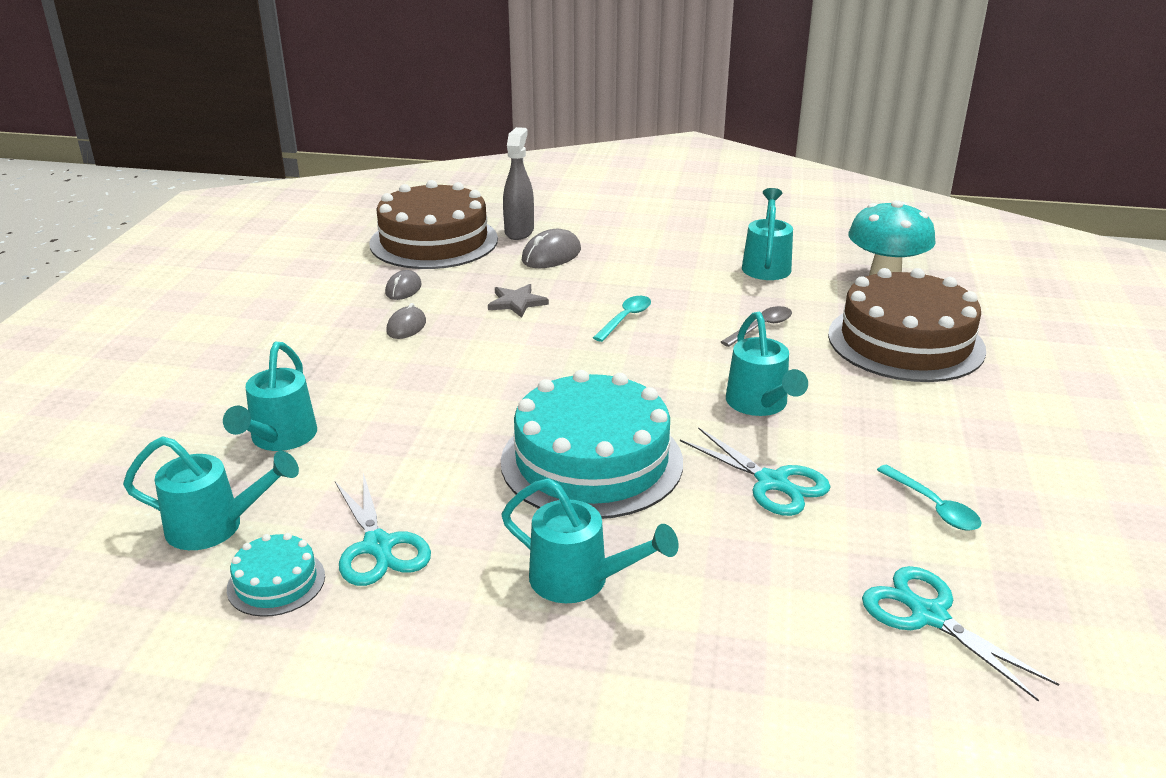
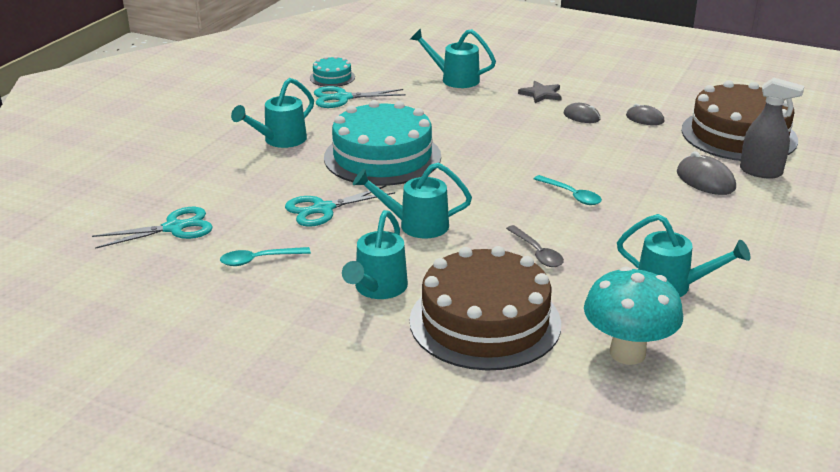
camera: 105 degrees right, 0 degrees up
(215, 527) = (383, 66): turquoise watering can -> turquoise watering can (378, 289)
(517, 303) = (611, 156): grey star -> grey star (541, 94)

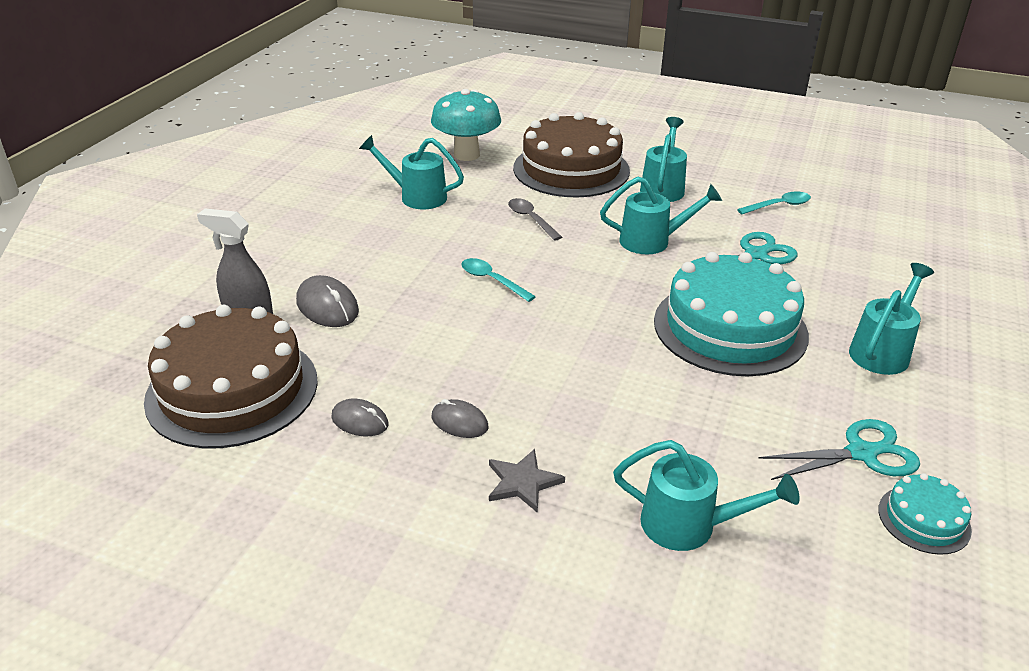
camera: 175 degrees right, 5 degrees up
(174, 228) = (885, 231): turquoise scissors -> none

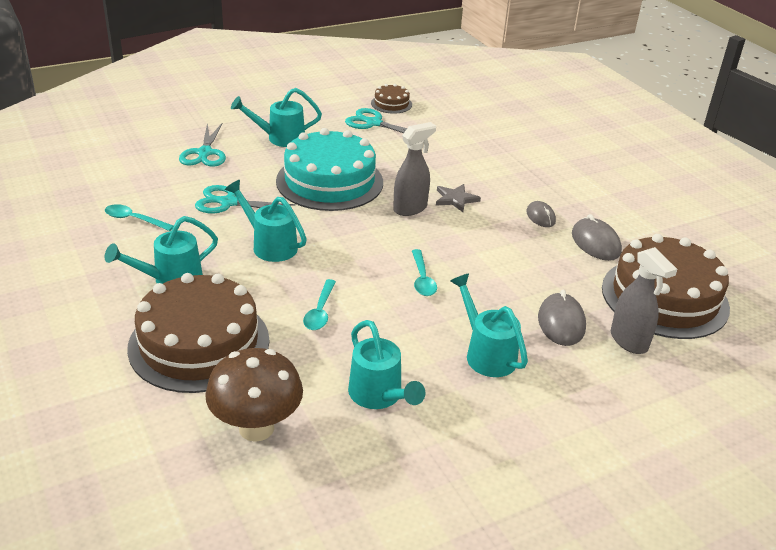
camera: 140 degrees left, 0 degrees up
(360, 421) = (595, 243): grey mouse -> grey mouse, size x1.54
(466, 155) = (256, 428): turquoise mushroom -> brown mushroom
(523, 482) = (536, 183): grey star -> grey star (455, 199)
(531, 219) = (320, 311): grey spoon -> turquoise spoon
(606, 344) = (410, 208): none -> grey spray bottle
(689, 525) = (483, 141): turquoise watering can -> turquoise watering can (486, 354)
(888, 287) = (205, 153): none -> turquoise scissors
(924, 519) = (391, 104): turquoise cake -> brown cake

